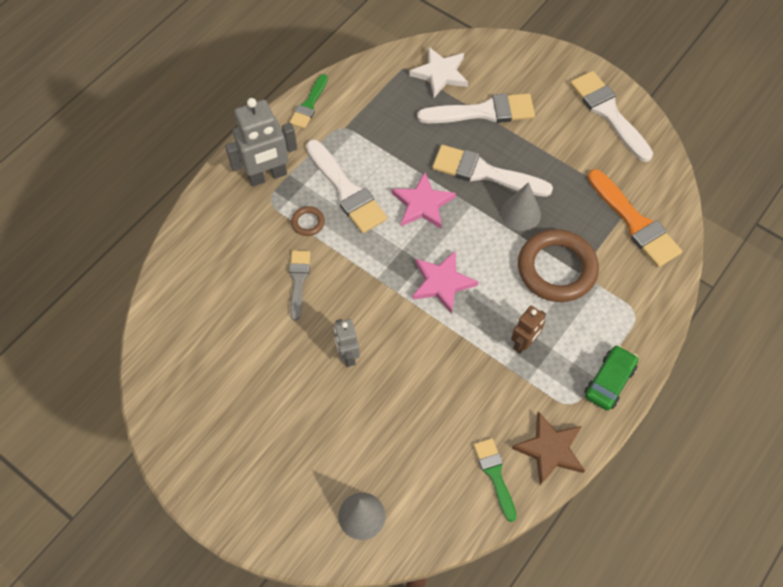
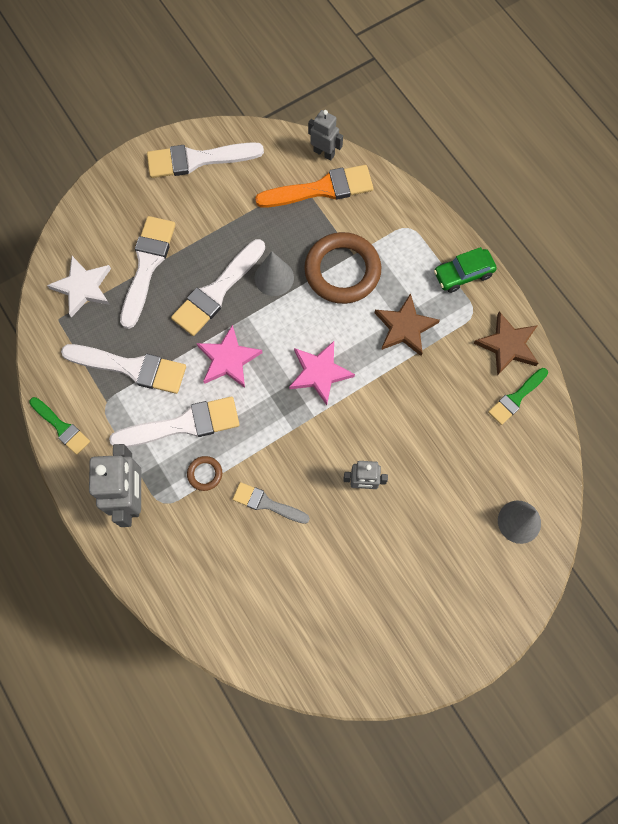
camera: 70 degrees left, 10 degrees up
(382, 134) = (131, 368): none -> white brush
(495, 475) = (516, 398): green brush -> green brush turned 45 degrees counterclockwise
(523, 343) = (405, 327): brown robot -> brown star
(609, 381) = (463, 274): green car -> green car turned 75 degrees counterclockwise
(675, 212) = (324, 153): none -> grey robot

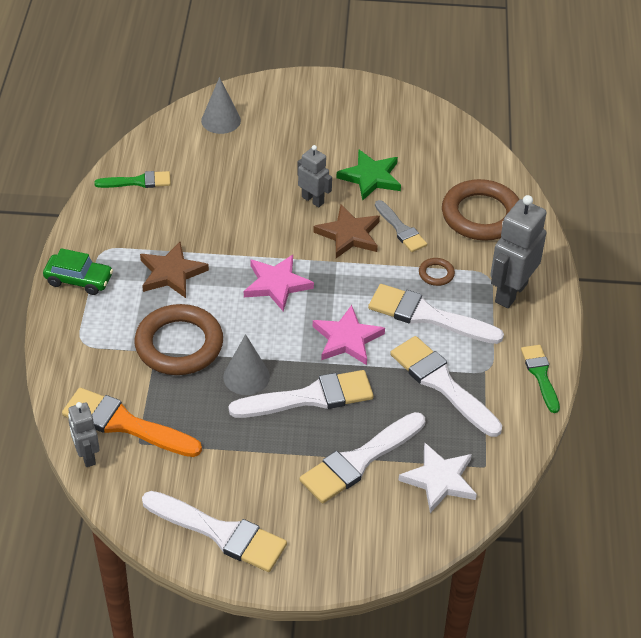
camera: 145 degrees left, 25 degrees down
(210, 572) = (481, 215): none -> brown ring
(336, 548) = (370, 177): none -> green star
(507, 345) = (103, 214): brown star -> brown star (349, 235)

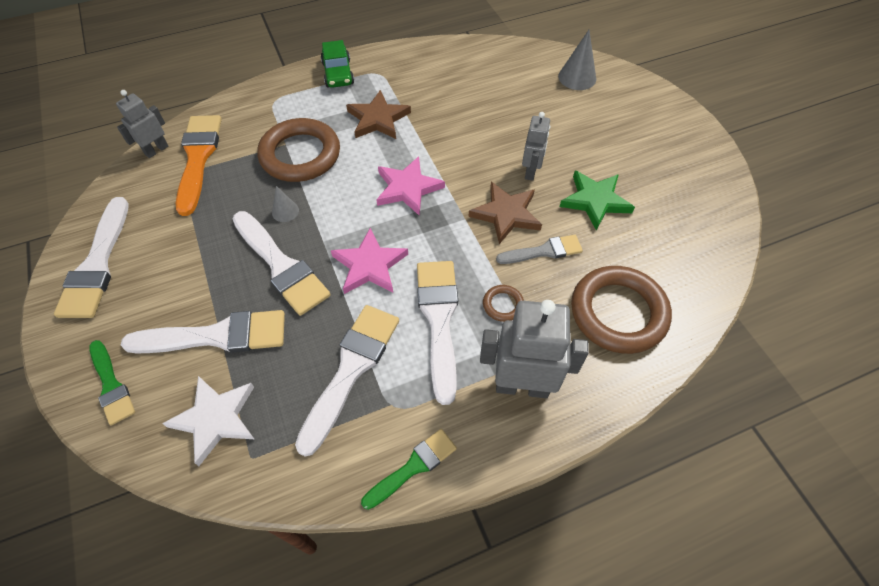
camera: 65 degrees right, 10 degrees up
(138, 182) = (466, 61): green brush -> green brush (111, 385)
(246, 376) = (285, 211): grey cone -> grey cone, size x0.60
(359, 460) = (217, 336): white brush -> white brush turned 150 degrees clockwise
(401, 229) = (543, 251): grey brush -> grey brush turned 135 degrees counterclockwise

